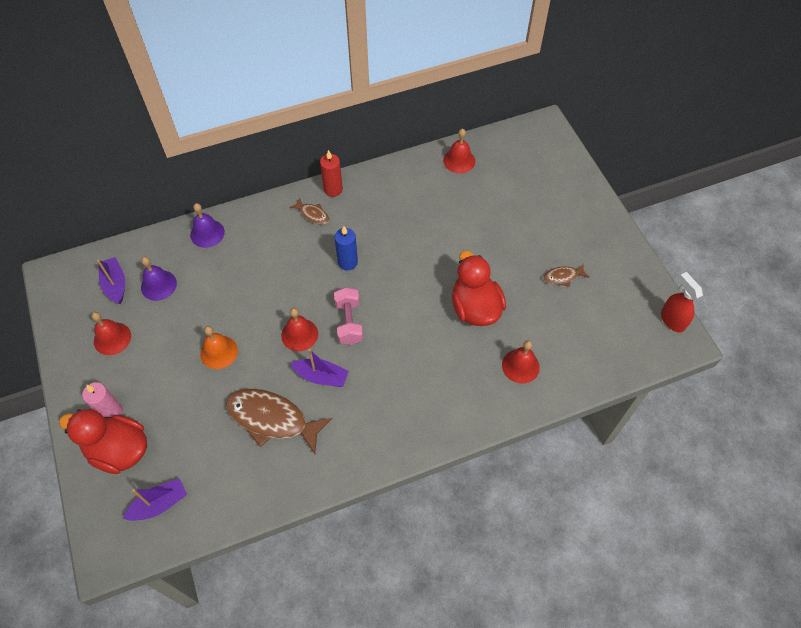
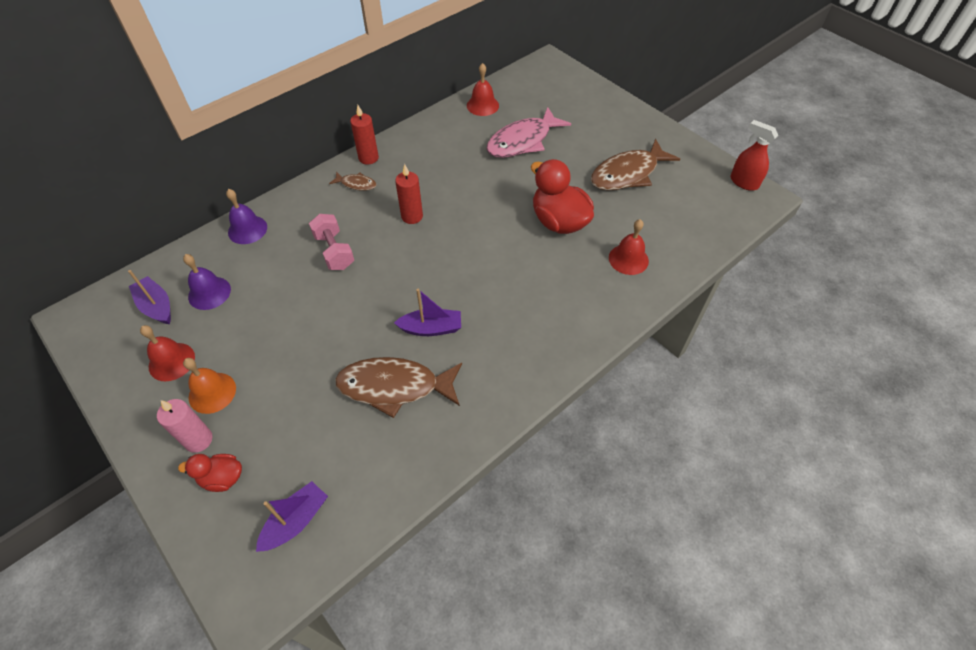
camera: 20 degrees left, 5 degrees down
(119, 450) = (222, 478): red duck -> red duck, size x0.53
(219, 352) = (305, 338): orange bell -> orange bell (212, 392)
(299, 334) = (389, 295): red bell -> none
(347, 262) = (412, 216): blue candle -> red candle
(349, 322) = (437, 269): pink dumbbell -> pink dumbbell (334, 251)
(479, 212) = (522, 141): none -> pink fish
(563, 277) = (627, 174): brown fish -> brown fish, size x2.11

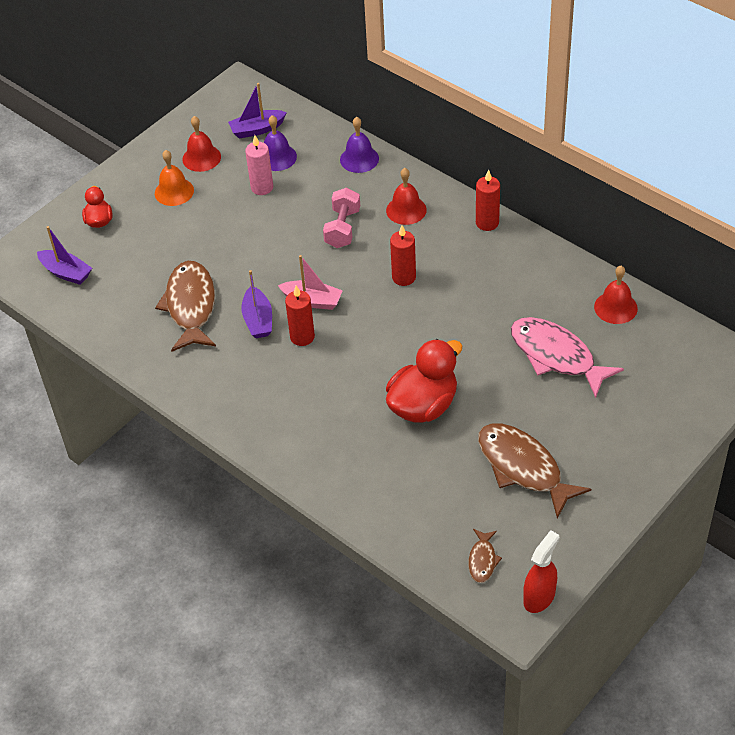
camera: 85 degrees right, 5 degrees down
(156, 306) = (257, 129): purple boat -> purple boat turned 150 degrees counterclockwise
(198, 440) = (130, 197): pink candle -> pink candle (262, 187)
(334, 251) = (342, 228): pink dumbbell -> pink dumbbell turned 45 degrees counterclockwise
(356, 184) = (442, 222): brown fish -> brown fish (482, 560)
(419, 283) = (312, 301): none -> pink boat
(463, 295) = (302, 337): none -> red candle
(628, 259) = (377, 474): red bell -> red bell (406, 210)

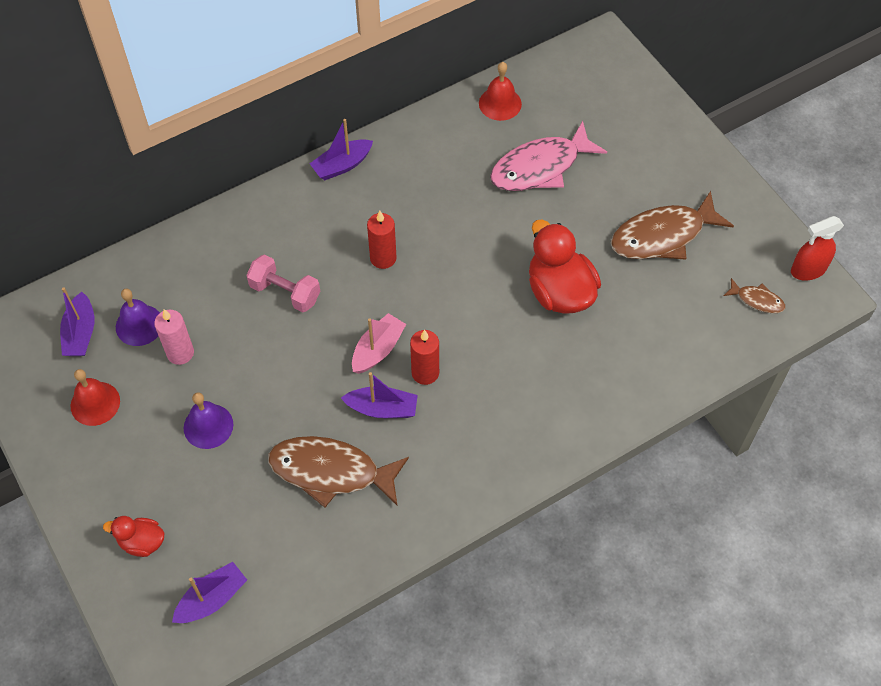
camera: 75 degrees left, 10 degrees up
(174, 191) = (136, 446): orange bell -> none
(359, 159) = (187, 247): purple bell -> purple bell (208, 426)
(406, 210) = (288, 228): red bell -> none
(487, 223) = (342, 165): red candle -> purple boat
(539, 597) = (808, 270): red spray bottle -> red spray bottle turned 75 degrees counterclockwise

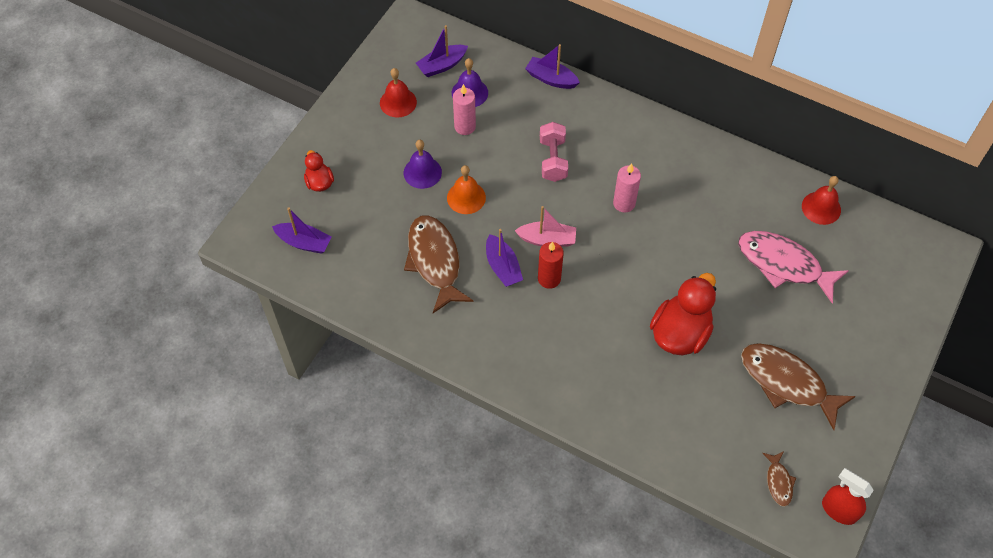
camera: 60 degrees right, 0 degrees up
(272, 399) = (466, 197): none -> orange bell
(342, 165) = (683, 137): purple boat -> purple boat (551, 79)
(383, 258) = (624, 203): red candle -> pink candle

